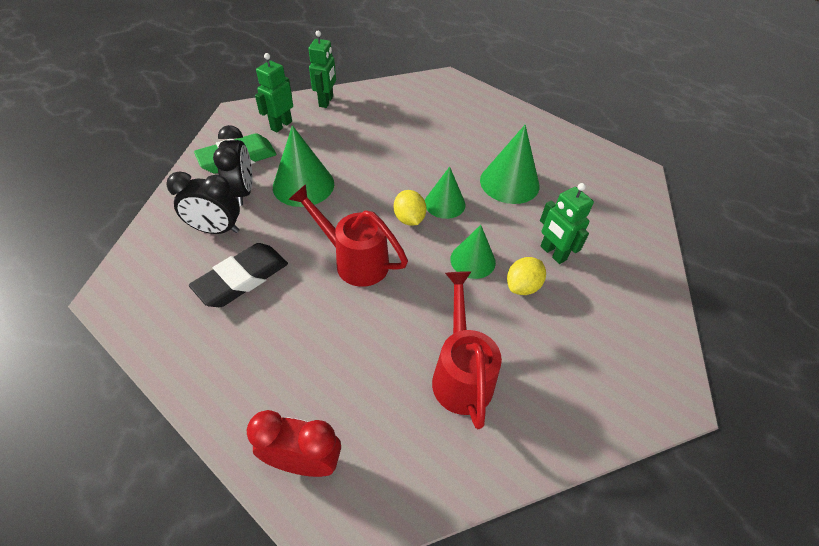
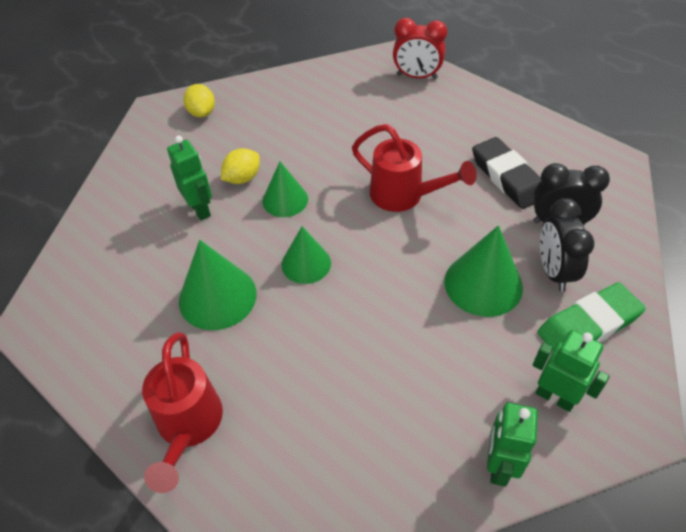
camera: 175 degrees left, 0 degrees up
(242, 279) = (507, 177): black eraser -> black eraser turned 75 degrees counterclockwise
(281, 125) = (555, 397): green robot -> green robot turned 90 degrees counterclockwise
(409, 219) = (349, 242): yellow lemon -> yellow lemon (202, 112)
(461, 373) = (310, 118): red watering can -> red watering can (188, 427)

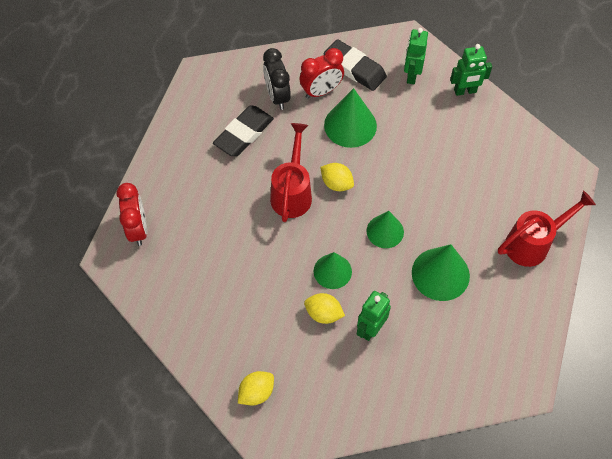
camera: 115 degrees left, 10 degrees up
(397, 240) = (336, 184): none -> yellow lemon
(553, 271) = (321, 91): black clock -> red clock
(588, 325) = (354, 68): green eraser -> black eraser

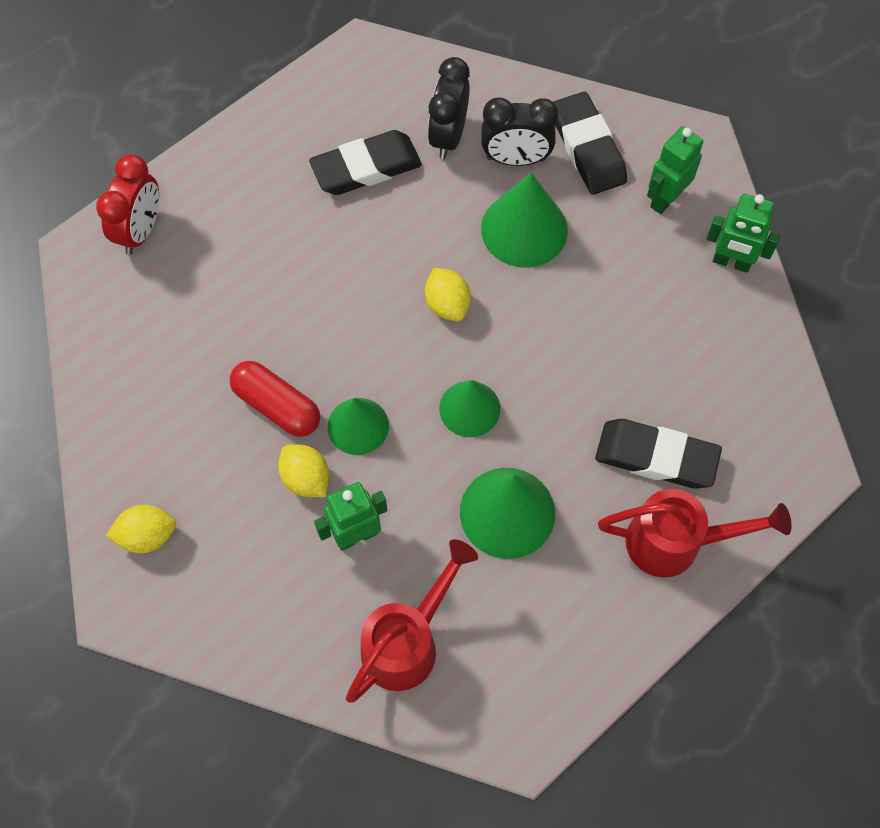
camera: 30 degrees right, 5 degrees up
(281, 284) = (277, 406): none -> red capsule
(292, 192) = (377, 285): red watering can -> red watering can (408, 641)
(321, 91) = (516, 159): red clock -> black clock
(494, 206) = (656, 457): none -> black eraser

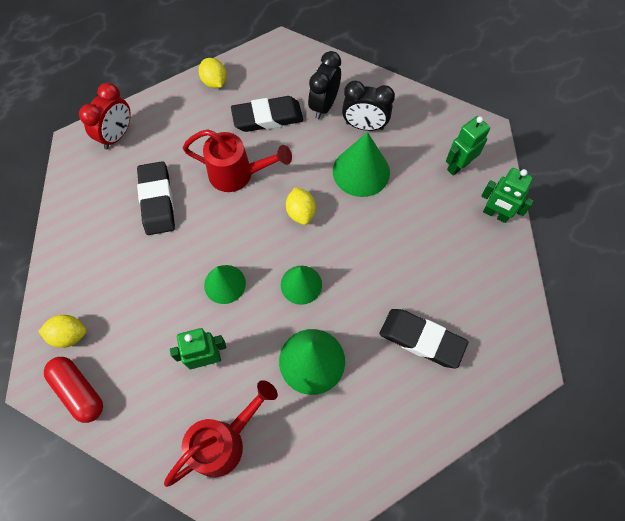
camera: 10 degrees right, 0 degrees up
(277, 406) = (175, 262): red capsule -> red capsule (79, 391)
(306, 478) = (182, 314): yellow lemon -> yellow lemon (214, 82)
(587, 148) = (412, 126): black eraser -> black eraser (157, 201)
(676, 542) = (425, 403): red watering can -> red watering can (238, 175)

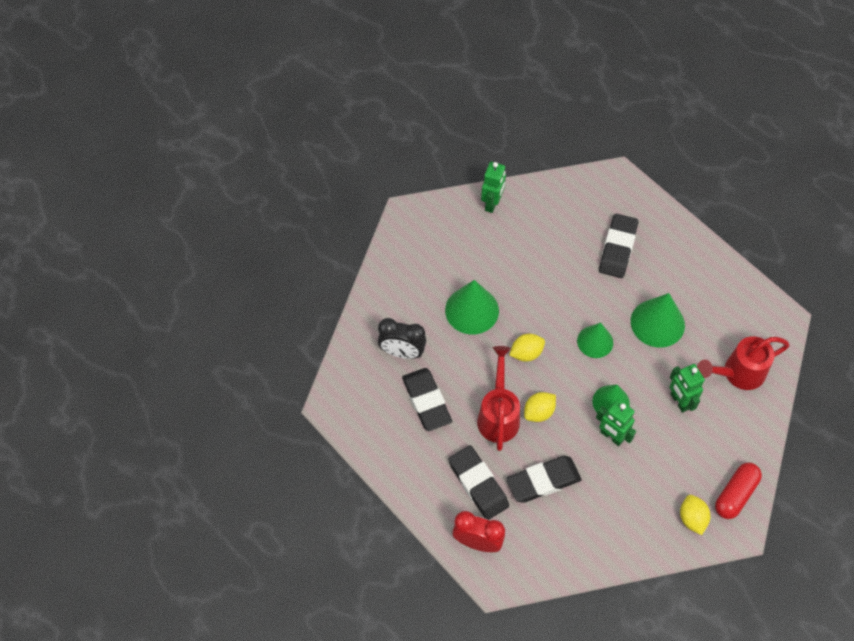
camera: 100 degrees left, 5 degrees down
(172, 145) = (478, 484): none -> black eraser
(214, 82) = (391, 462): yellow lemon -> yellow lemon (539, 412)
(224, 441) = (737, 373): red watering can -> red watering can turned 60 degrees counterclockwise
(364, 126) = (420, 313): black clock -> none
(458, 166) = (449, 234): green robot -> green robot (611, 436)

